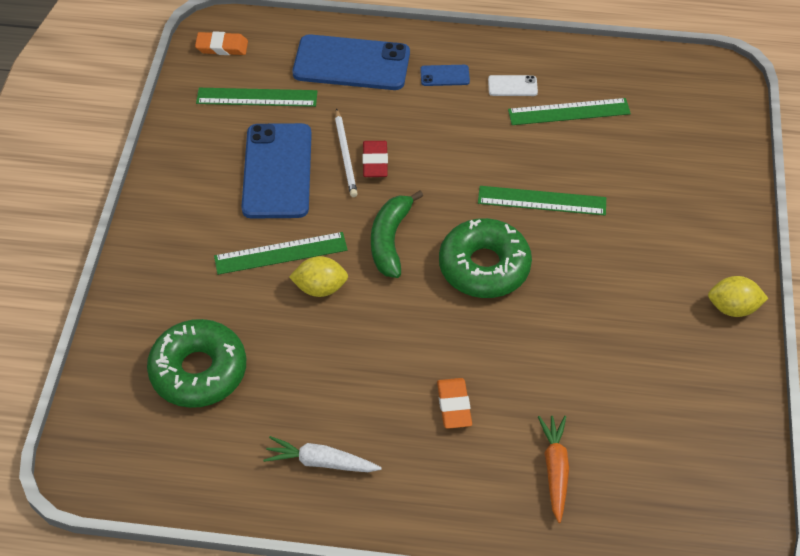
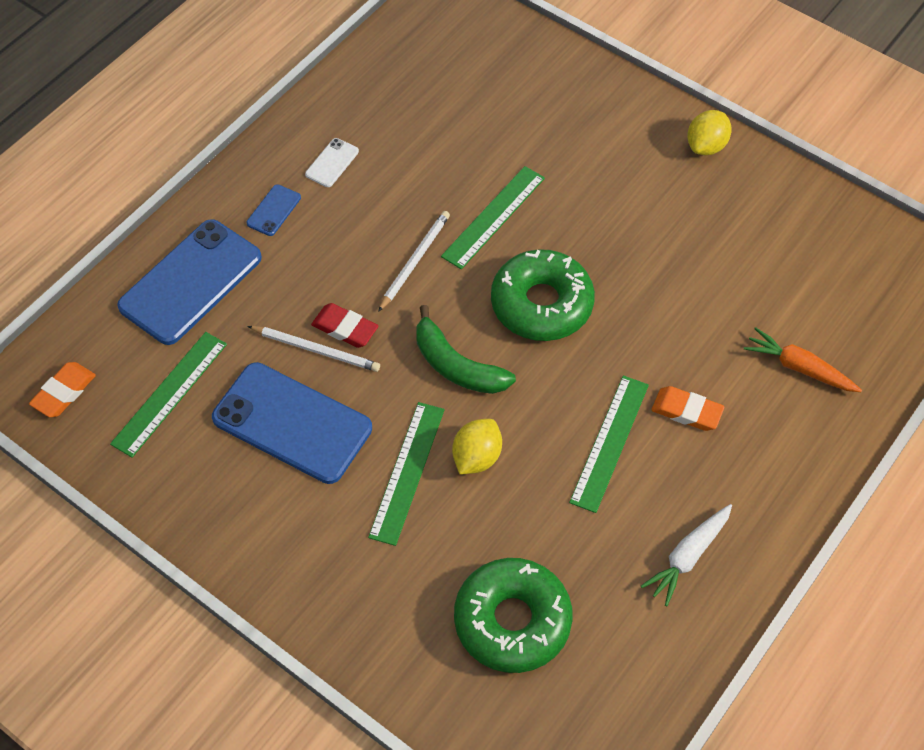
camera: 60 degrees left, 5 degrees up
(463, 173) = (415, 261): none -> white pencil
(569, 112) = (399, 137): green ruler -> green ruler (609, 442)

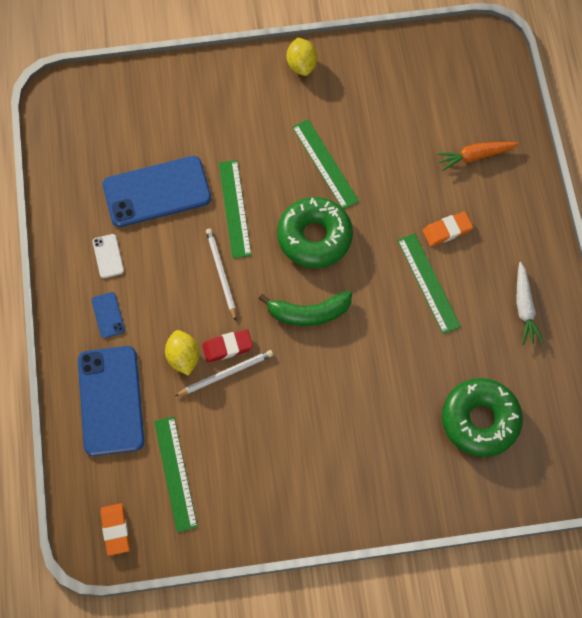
camera: 45 degrees left, 10 degrees up
(292, 423) = (260, 426): blue phone -> blue phone (157, 192)
(407, 472) = (348, 394): green ruler -> green ruler (325, 163)
(476, 457) = (373, 353): yellow lemon -> yellow lemon (183, 357)

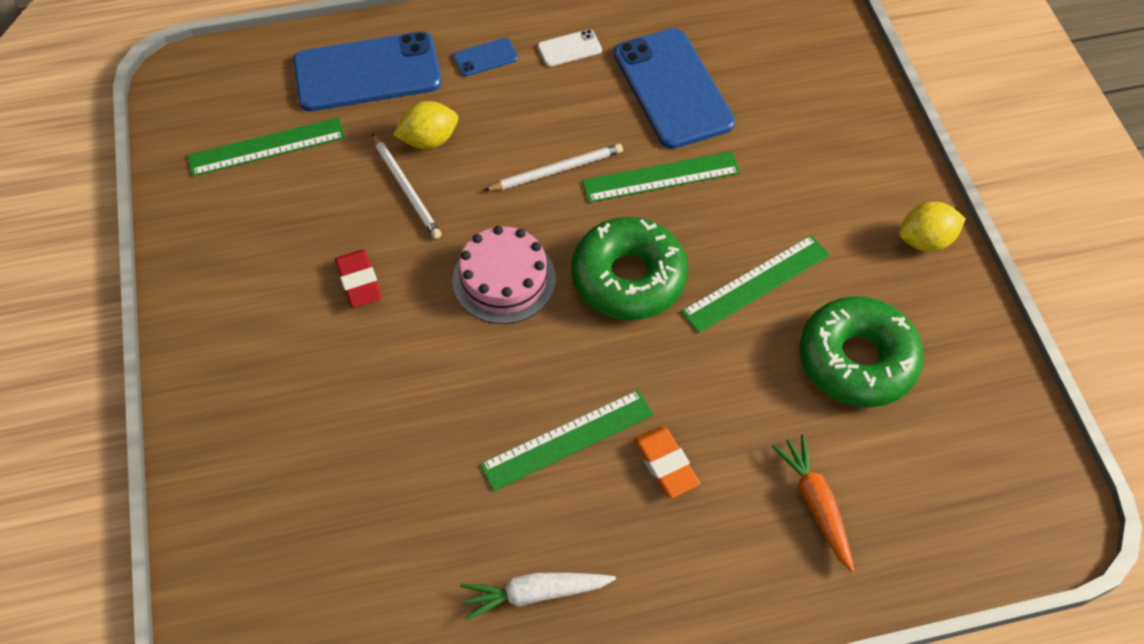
camera: 85 degrees right, 10 degrees down
(115, 530) = (197, 95): orange eraser -> none
(227, 347) = (446, 187): red eraser -> red eraser (359, 281)
(309, 313) = (504, 279): green banana -> pink cake
(480, 420) = (332, 526): green donut -> green donut (857, 360)

